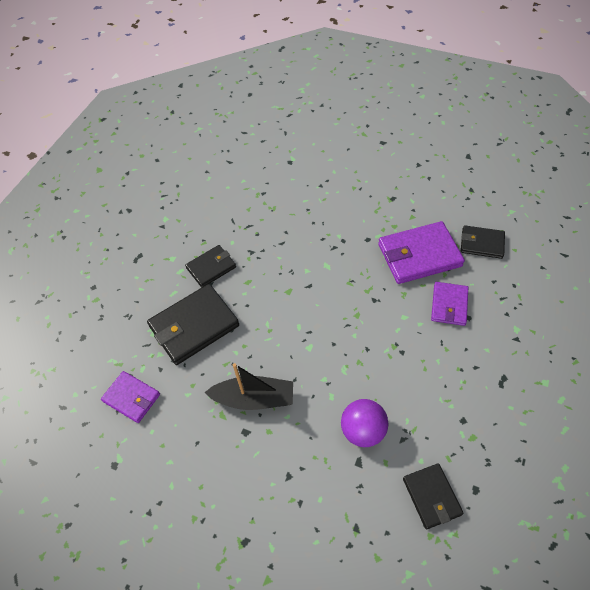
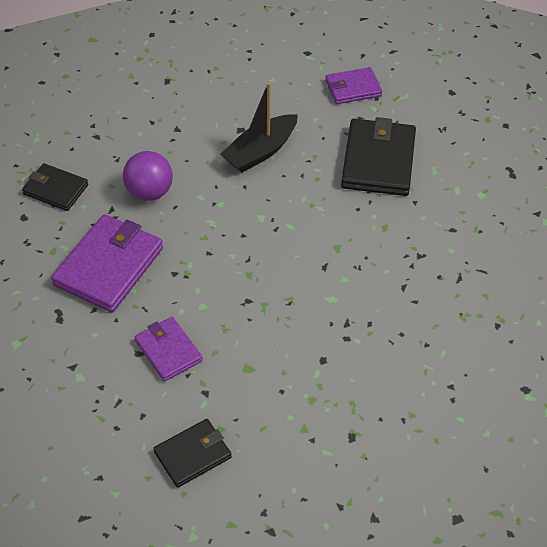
camera: 130 degrees right, 5 degrees down
(211, 267) = (434, 213): black wallet -> none
(419, 255) = (249, 383): purple wallet -> purple wallet (109, 266)

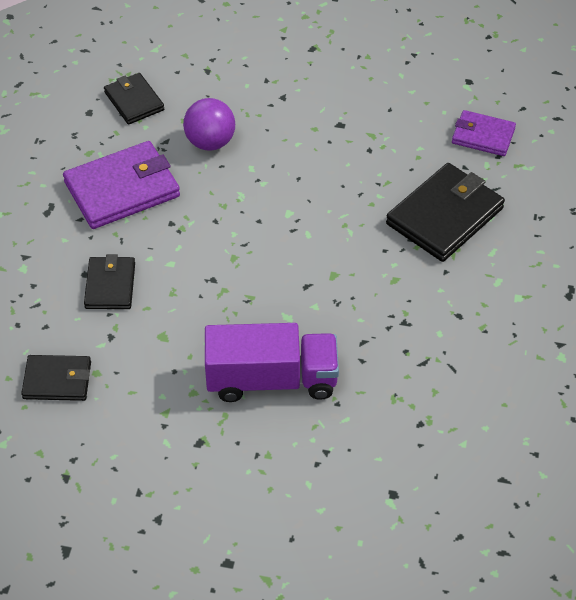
camera: 35 degrees right, 0 degrees up
(168, 351) = (110, 285): purple wallet -> black wallet
(260, 151) = (340, 153): black boat -> none
(363, 354) = (271, 379): none -> purple truck

